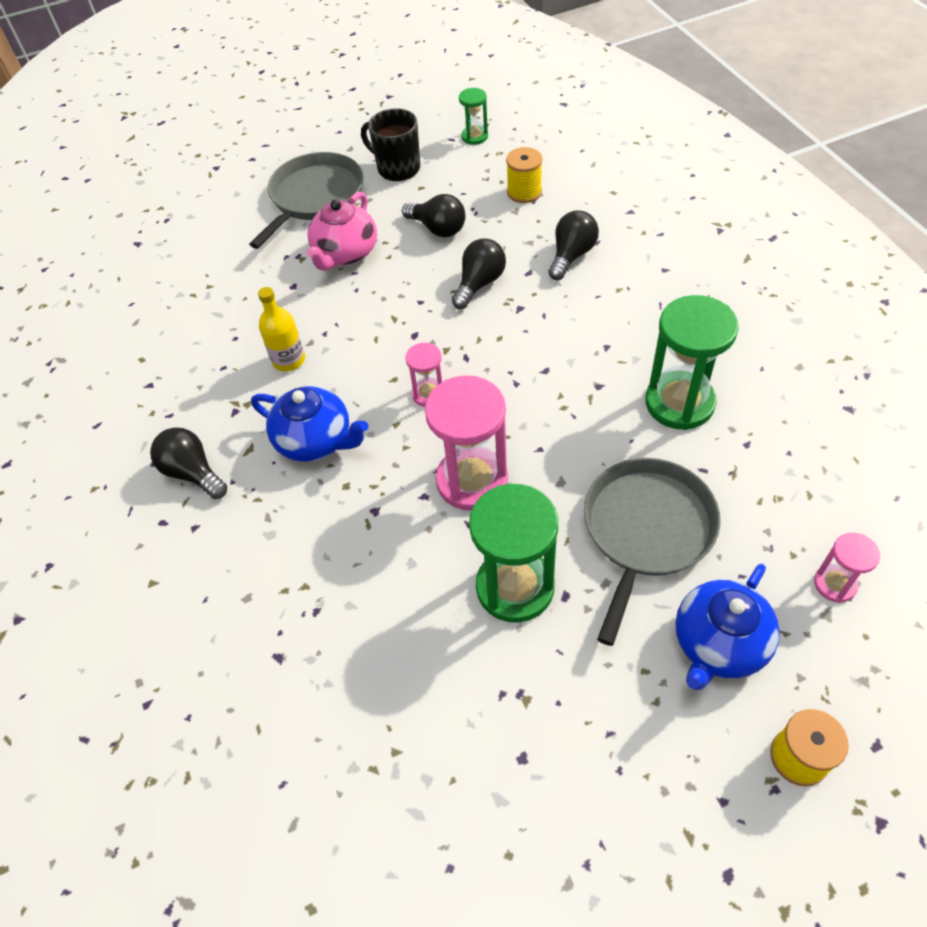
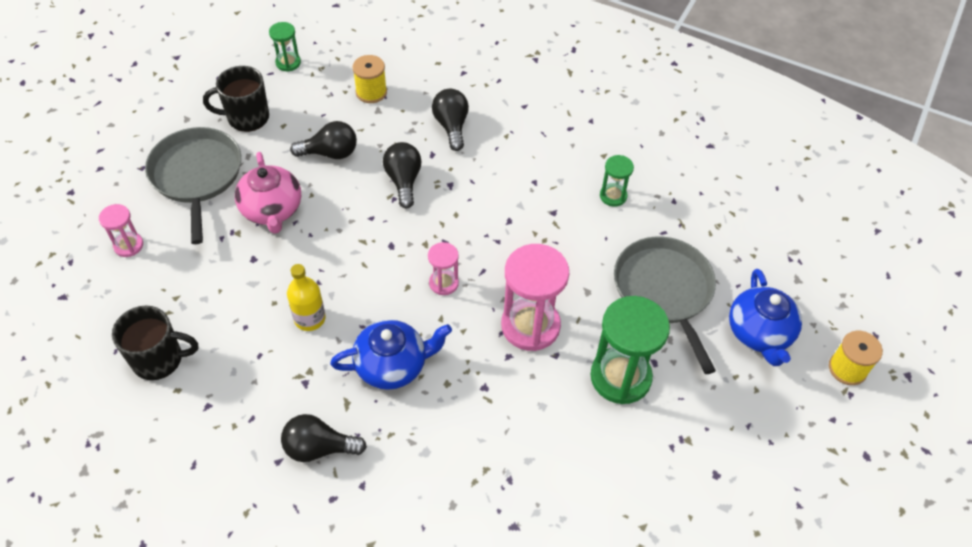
camera: 45 degrees left, 0 degrees up
(152, 328) = (159, 359): none -> black mug
(679, 403) = (613, 196): green hourglass -> green hourglass, size x0.51
(835, 584) = (787, 259): pink hourglass -> pink hourglass (128, 245)

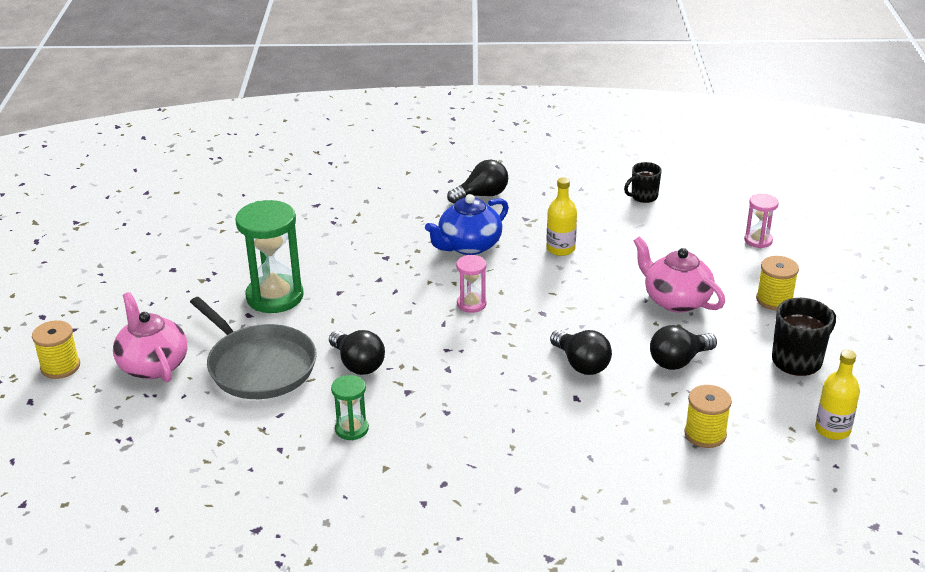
camera: 155 degrees right, 20 degrees down
(159, 359) = (643, 196): black mug -> black mug, size x0.64
(197, 176) = (774, 300): grey pan -> yellow spool
(288, 63) = (832, 429): green hourglass -> yellow bottle
(451, 126) = (581, 433): black light bulb -> black light bulb (358, 364)
(530, 326) = (373, 302): pink hourglass -> none
(759, 333) = (153, 365): blue teapot -> pink teapot

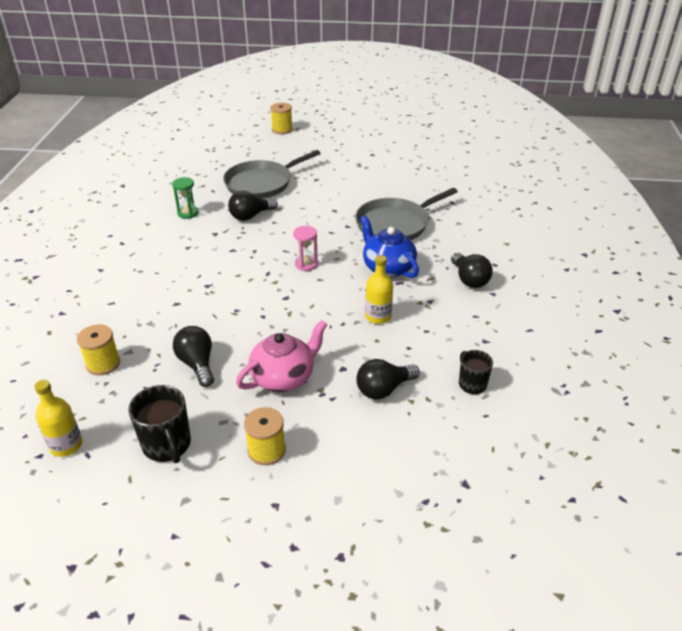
camera: 95 degrees right, 5 degrees up
(153, 365) = (274, 153): pink teapot -> none
(275, 297) = (334, 187): green hourglass -> none
(372, 243) = (395, 224): none -> grey pan
(581, 364) = (214, 310): black light bulb -> black light bulb (384, 389)
(758, 240) = (379, 462): pink hourglass -> none

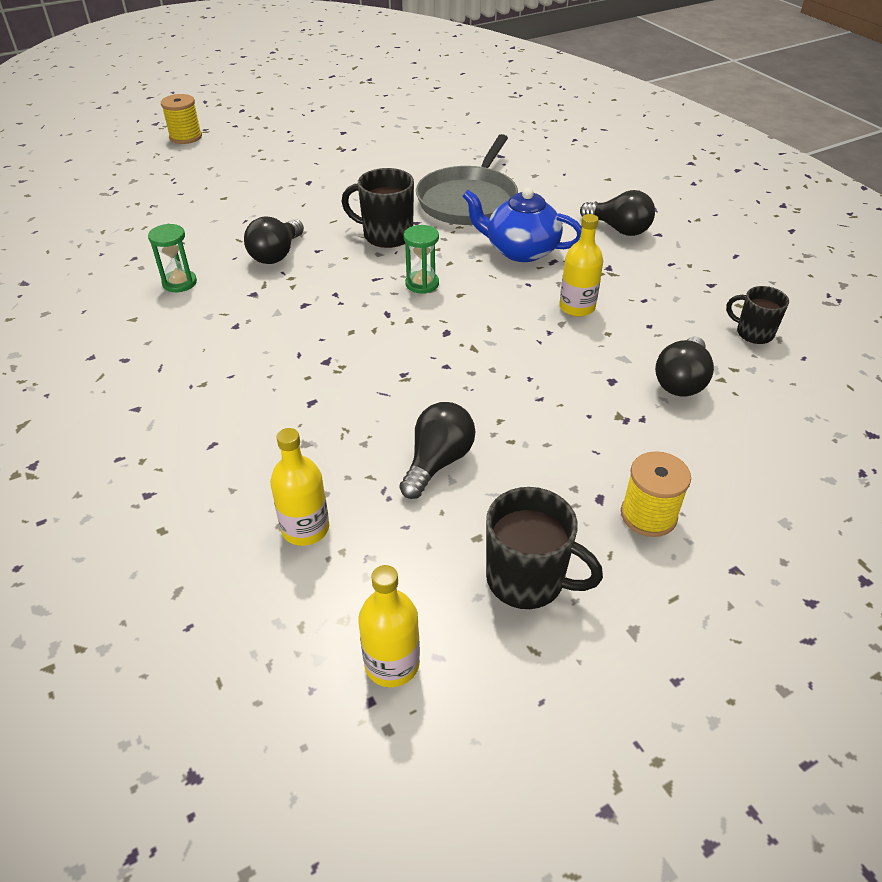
camera: 35 degrees left, 5 degrees up
(103, 364) = (305, 528): yellow spool -> yellow bottle
(197, 364) = (438, 462): black light bulb -> black light bulb turned 90 degrees clockwise
(261, 183) = (241, 210): grey pan -> none
(283, 377) = (561, 423): pink teapot -> none
(306, 264) = (422, 284): pink hourglass -> green hourglass
(321, 227) = (386, 235): none -> black mug

